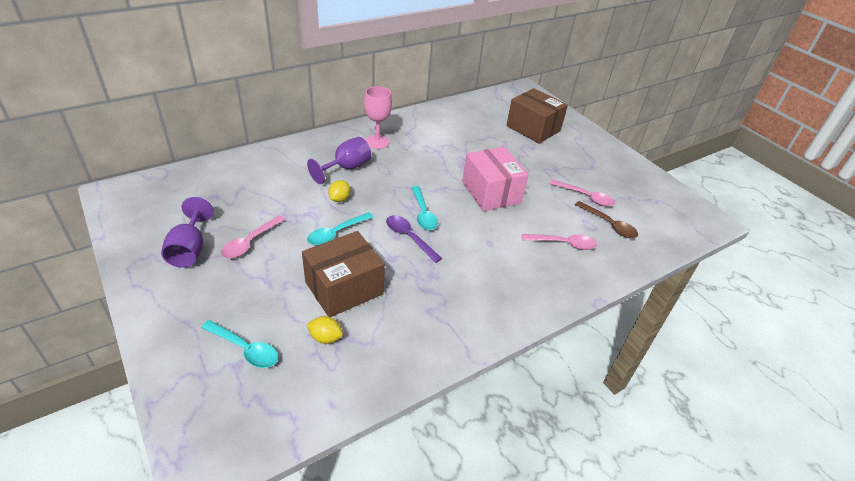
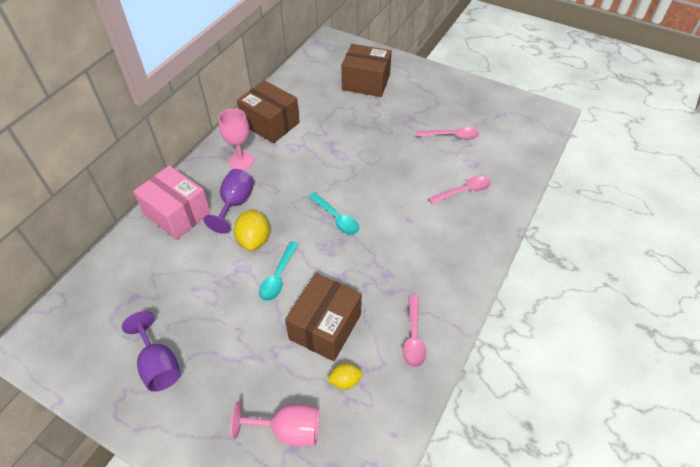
camera: 25 degrees left, 10 degrees up
(245, 349) = (288, 430): turquoise spoon -> pink goblet
(250, 242) = (209, 327): pink spoon -> pink spoon (413, 337)
(339, 199) = (254, 240): yellow lemon -> yellow lemon, size x1.65
(409, 238) = (342, 248): purple spoon -> none
(423, 126) = (270, 123): none -> brown box
(491, 192) = (376, 168): pink box -> pink box (177, 214)
(609, 224) = (484, 155): brown spoon -> none

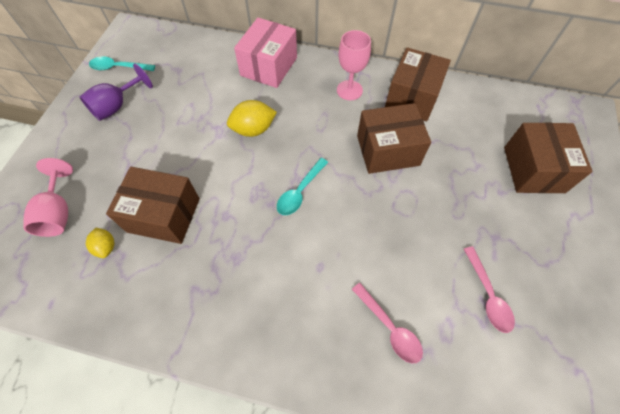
camera: 75 degrees right, 10 degrees up
(235, 204) = (293, 102): purple goblet -> none
(278, 276) = (215, 161): turquoise spoon -> turquoise spoon (119, 68)
(317, 153) = (387, 150): none -> brown box
(413, 337) = (159, 303): pink spoon -> none

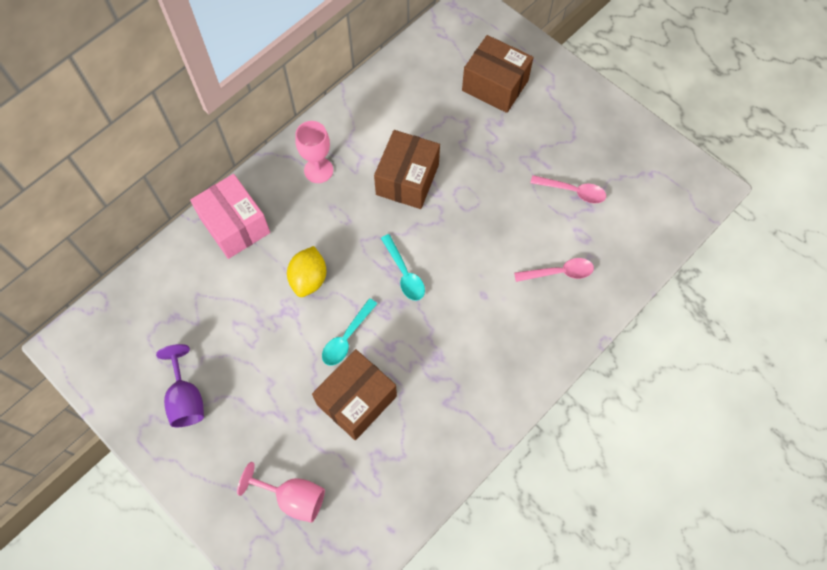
camera: 60 degrees left, 5 degrees up
(106, 247) = (360, 463): yellow lemon -> none
(119, 68) = (125, 378): turquoise spoon -> turquoise spoon (347, 337)
(412, 97) = (364, 124): brown box -> none

